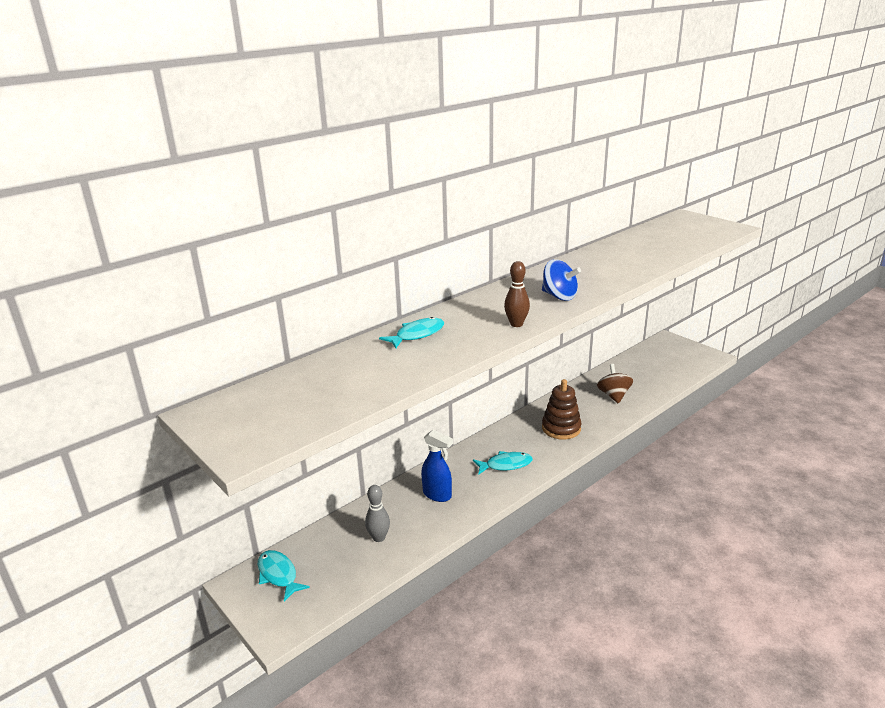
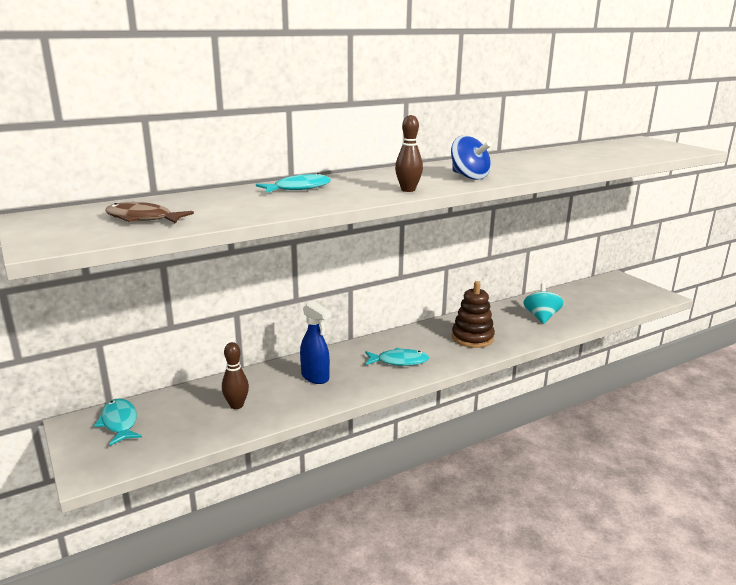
camera: 10 degrees right, 5 degrees down
(305, 401) = (143, 219): none -> brown fish
(379, 537) = (236, 405): grey bowling pin -> brown bowling pin
(613, 395) = (541, 317): brown spinning top -> turquoise spinning top

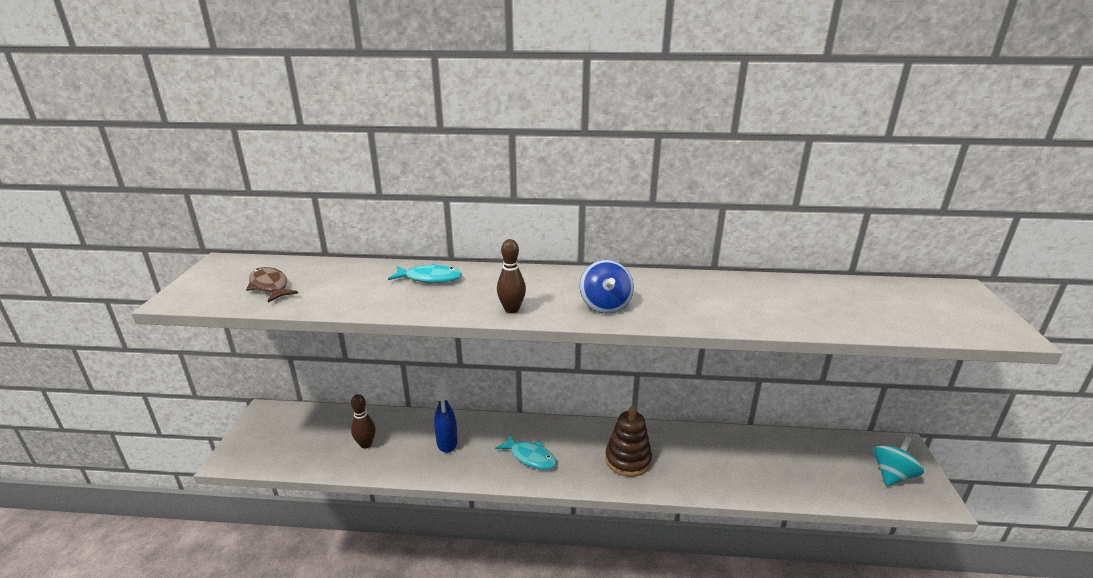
camera: 35 degrees right, 5 degrees up
(119, 422) = (286, 423): turquoise fish -> none
(541, 317) = (732, 465): turquoise spinning top -> turquoise spinning top (892, 475)

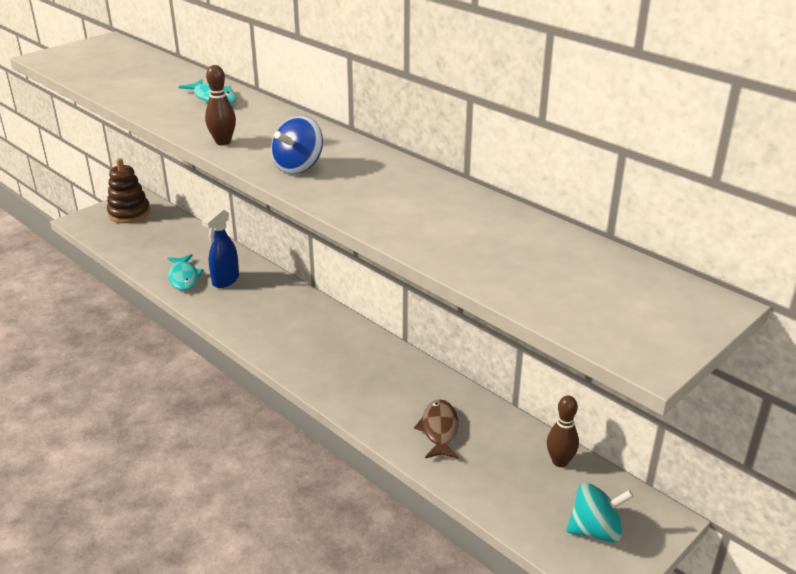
camera: 40 degrees right, 5 degrees up
(270, 286) = (105, 67): brown fish -> brown fish (439, 430)
(366, 444) = (170, 253): brown bowling pin -> brown bowling pin (560, 461)
(530, 457) = (271, 323): turquoise fish -> turquoise fish (184, 277)
(628, 460) = (346, 368): brown stacking toy -> brown stacking toy (129, 213)

